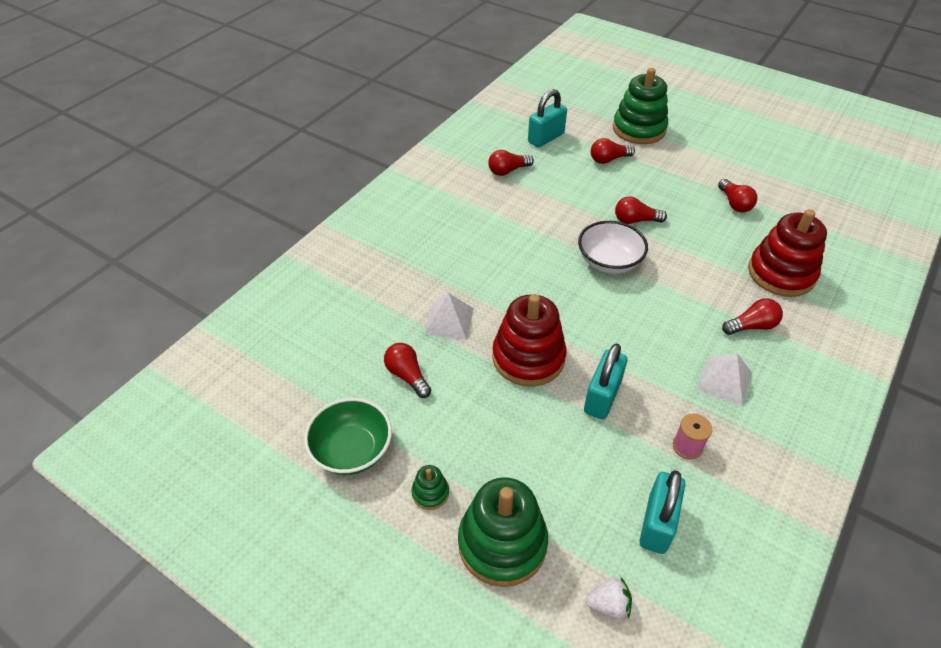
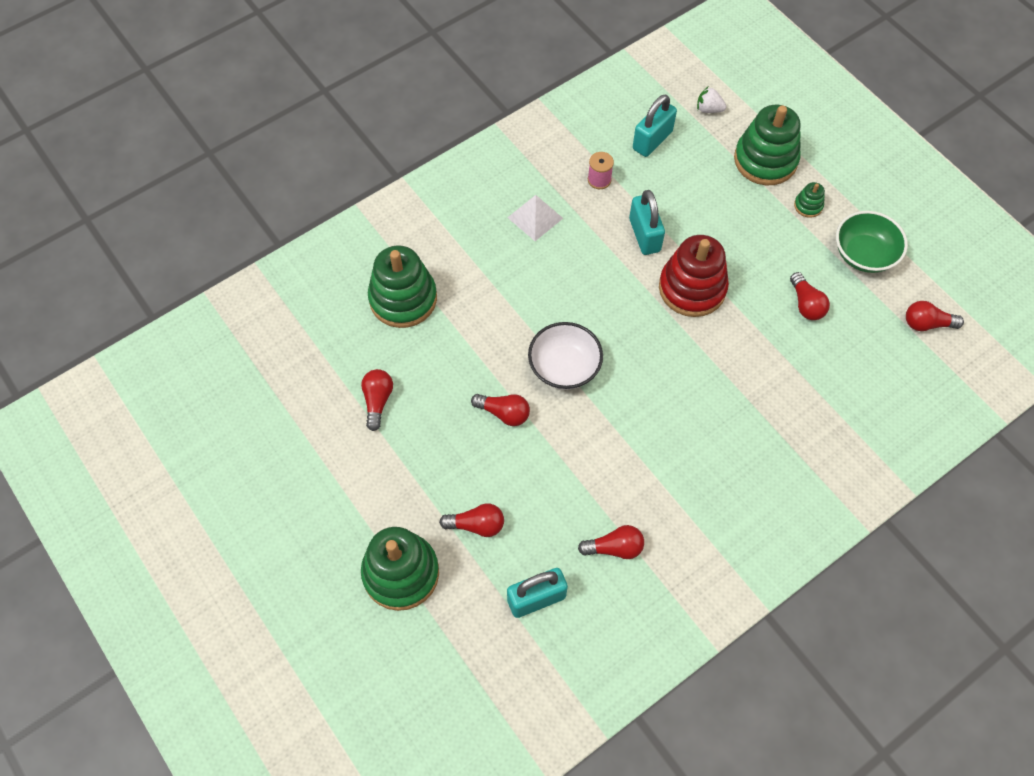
camera: 160 degrees left, 15 degrees up
(449, 321) = (753, 348): white pyramid -> none
(602, 397) = (644, 235): turquoise padlock -> turquoise padlock turned 60 degrees counterclockwise
(751, 326) = (475, 256): red light bulb -> red light bulb (926, 323)
(781, 273) = (403, 299): red stacking toy -> green stacking toy

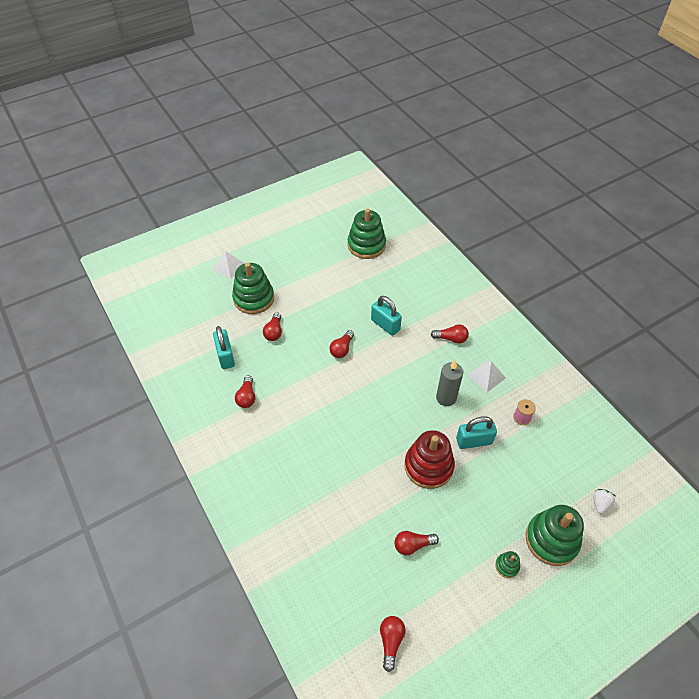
camera: 95 degrees right, 10 degrees down
(320, 636) = (228, 267): none -> white pyramid
(377, 401) = (356, 291): red light bulb -> red light bulb (451, 338)
(403, 299) = (423, 305): green stacking toy -> green stacking toy (366, 245)
(564, 367) = (370, 382): white bowl -> none
(579, 268) = (446, 398): none -> grey candle
(652, 140) = (562, 457): turquoise padlock -> turquoise padlock (385, 325)
(864, 254) = (459, 603): green bowl -> none

